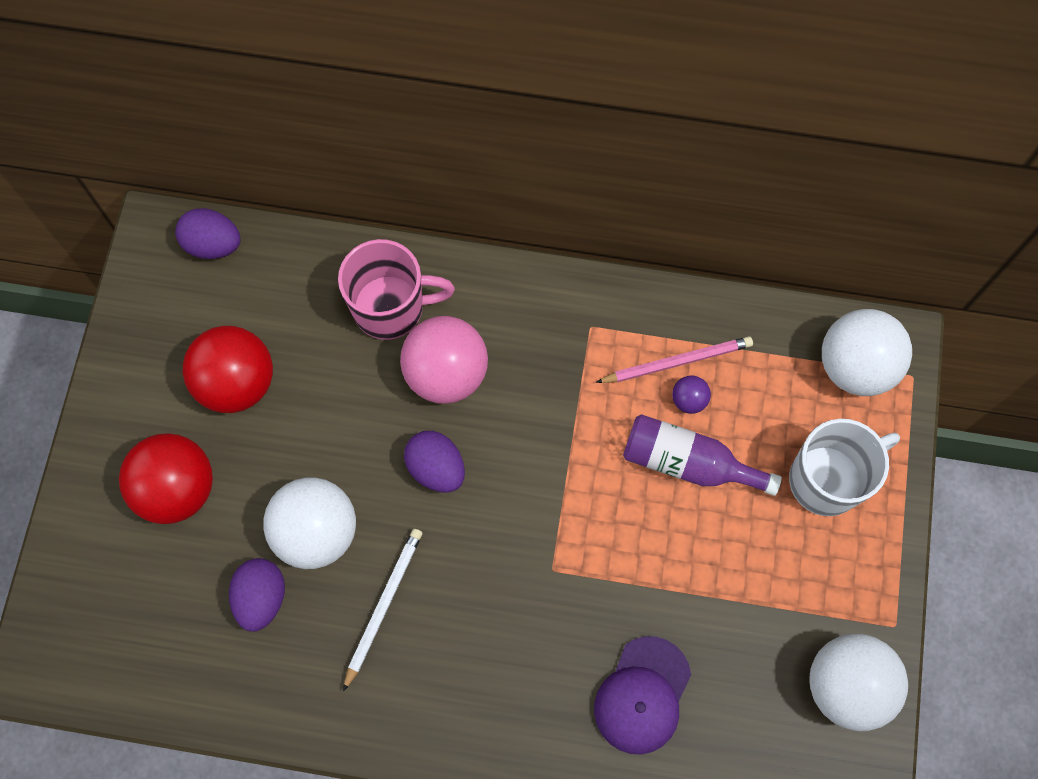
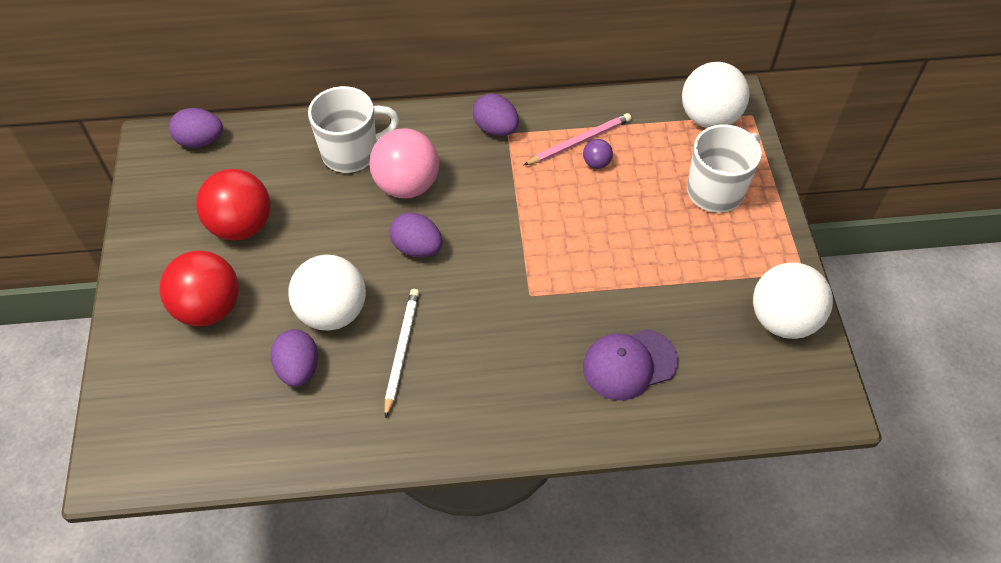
camera: 15 degrees left, 15 degrees down
(391, 308) = (352, 153): pink mug -> white mug
(577, 315) = (496, 129): none -> purple egg
(642, 695) = (629, 364): purple cap -> purple cap turned 60 degrees clockwise
(687, 462) = (609, 202): purple bottle -> none

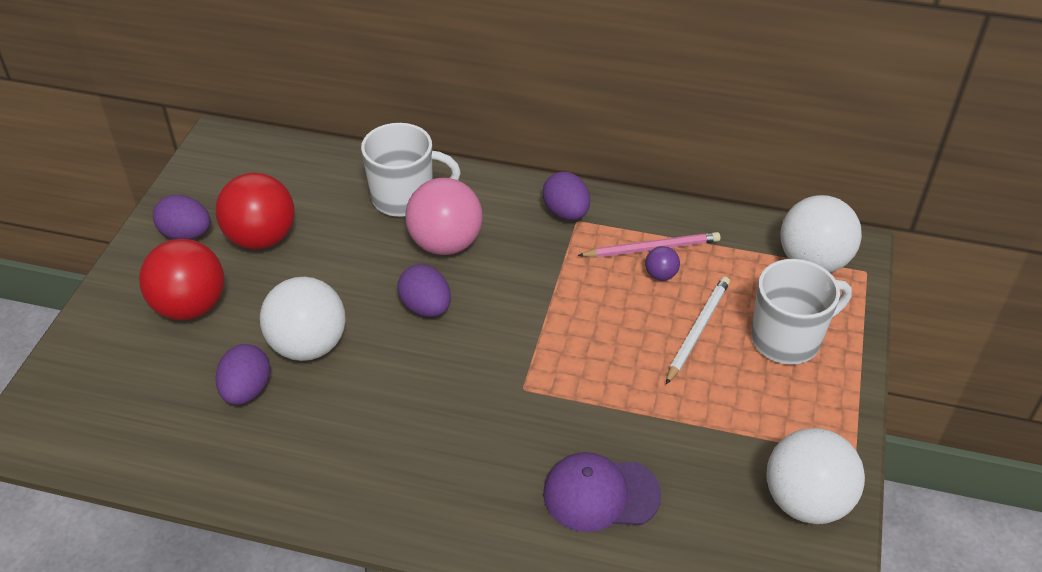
camera: 20 degrees right, 10 degrees down
(200, 141) = (263, 150): purple egg -> purple egg (186, 234)
(401, 351) = (359, 404): white pencil -> white pencil (697, 330)

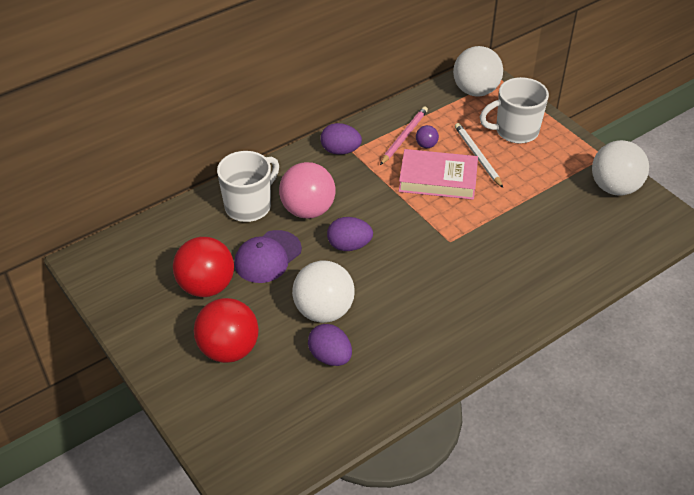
camera: 50 degrees left, 0 degrees up
(186, 234) = (158, 320): purple egg -> none
(600, 494) = (546, 253): purple cap -> purple cap (267, 257)
(615, 318) = (438, 179): none -> pink book
(787, 339) = (515, 131): white mug -> white mug turned 120 degrees counterclockwise

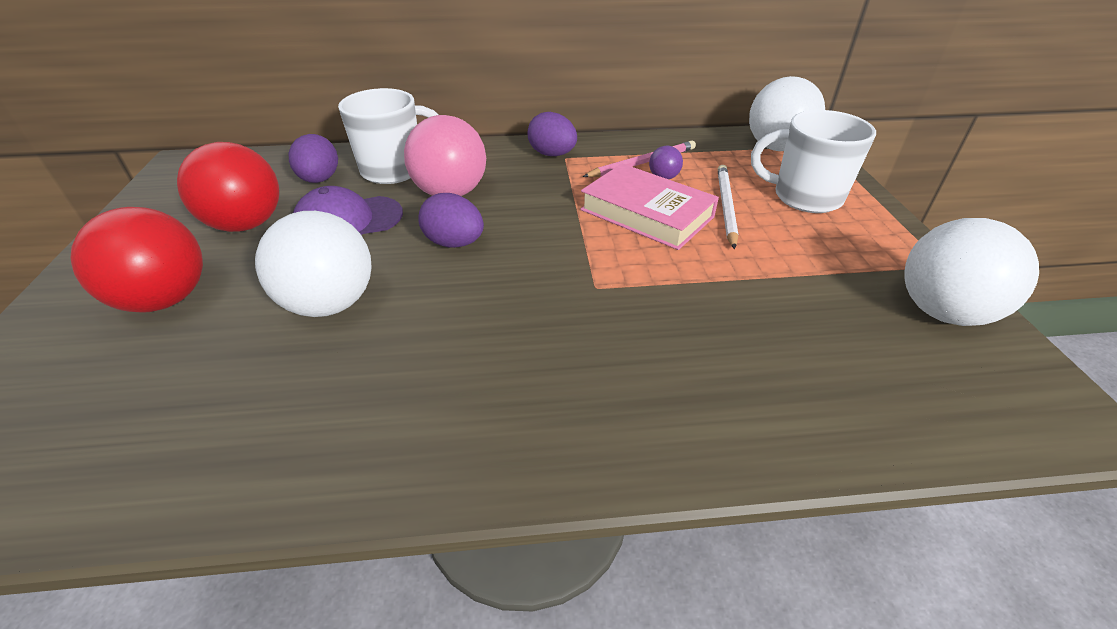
camera: 30 degrees right, 5 degrees down
(330, 357) = (259, 368): purple egg -> purple egg (320, 180)

